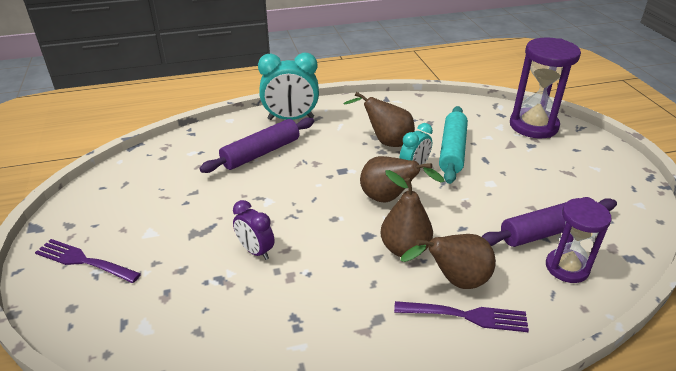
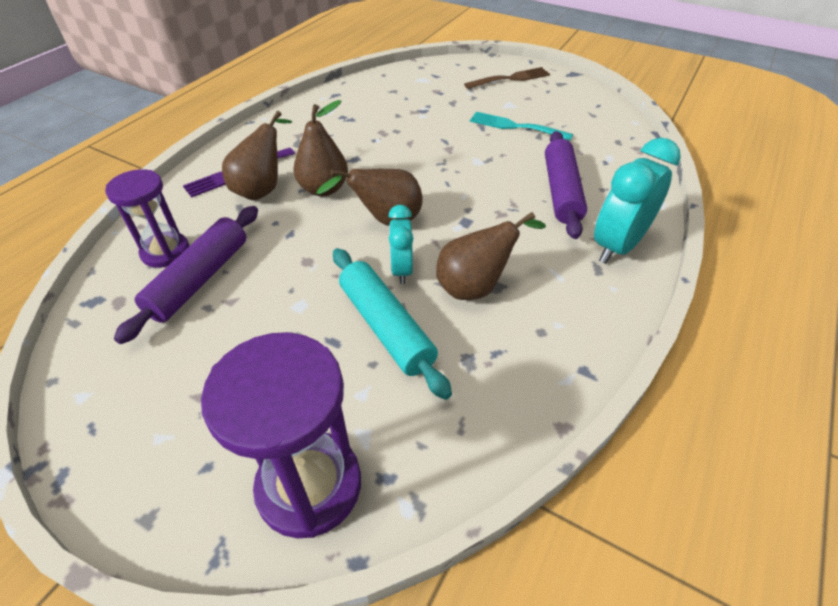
camera: 135 degrees right, 10 degrees up
(84, 261) = (510, 79): purple fork -> brown fork
(191, 209) = (515, 126): none -> turquoise fork
(255, 251) = (427, 131): purple clock -> none

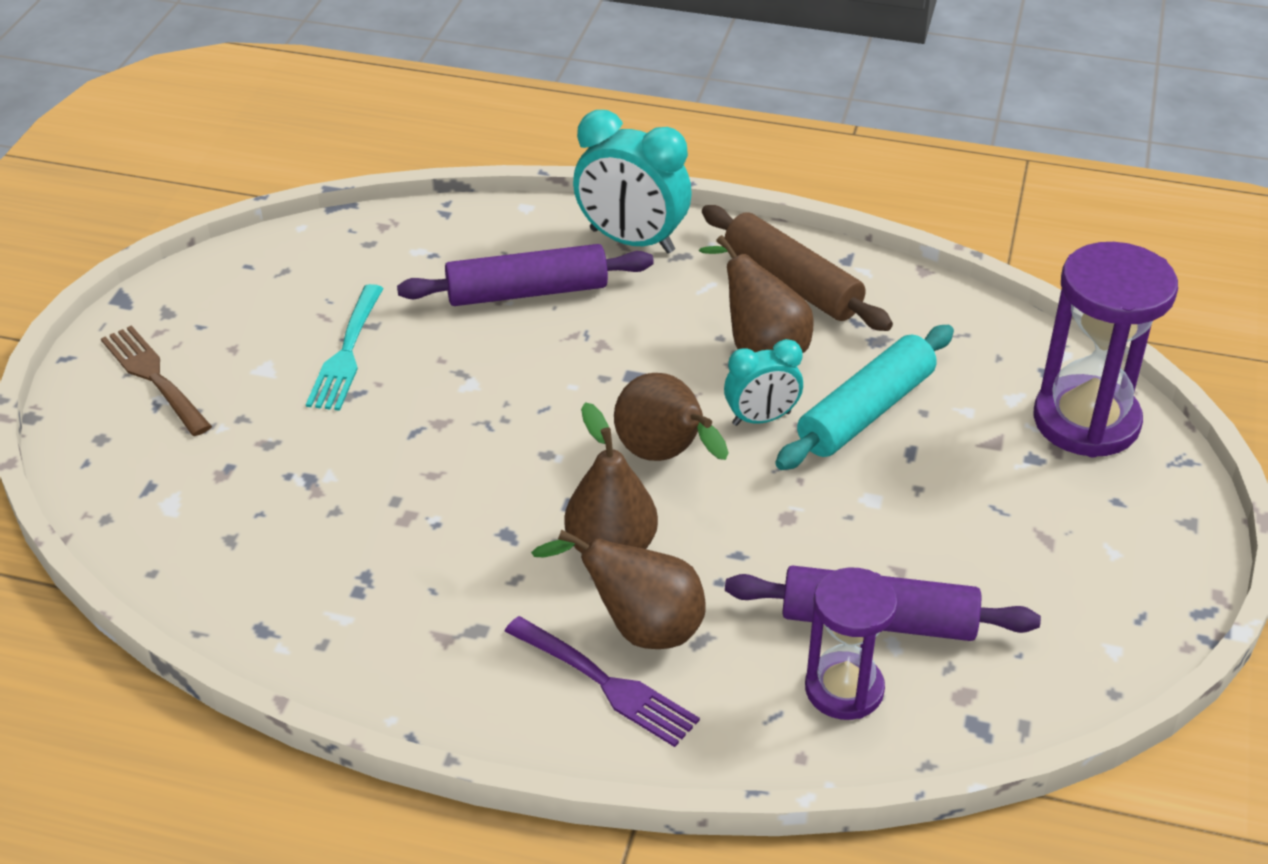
camera: 105 degrees left, 5 degrees down
(555, 325) = (792, 283): none -> brown rolling pin

